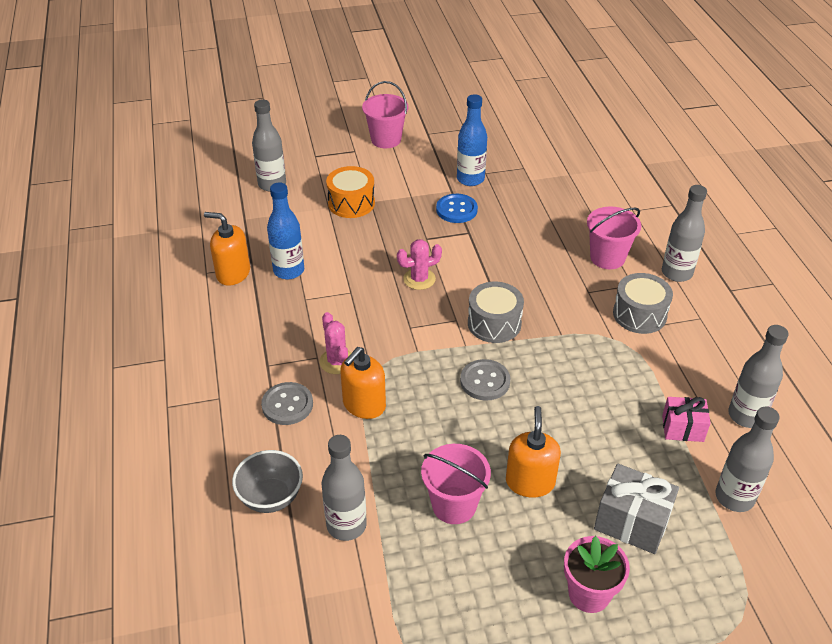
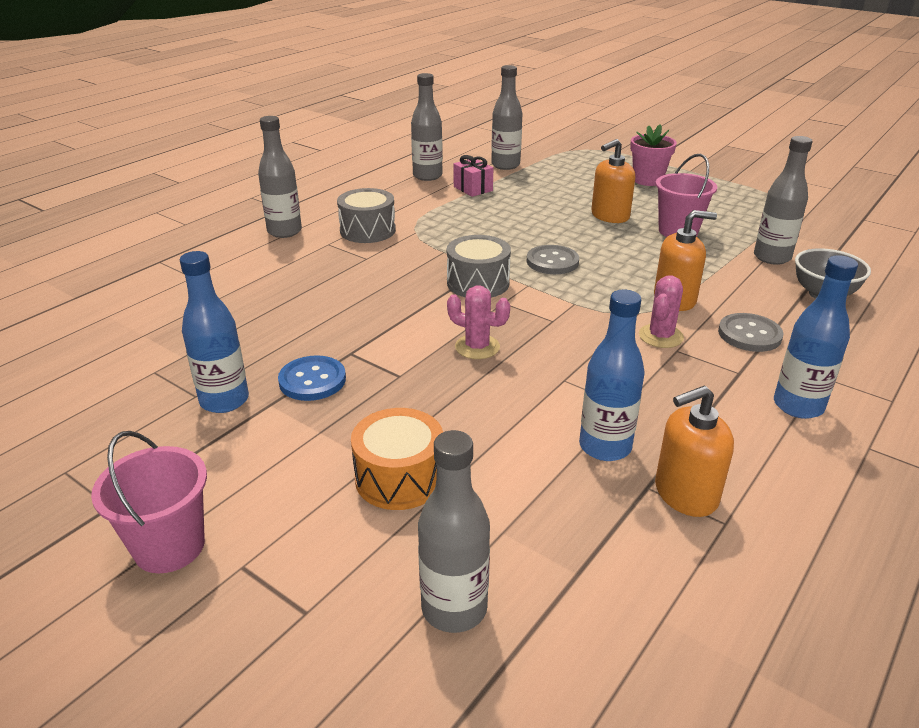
camera: 130 degrees left, 10 degrees down
(217, 362) = (798, 406): none -> blue bottle
(233, 273) = (685, 494): orange soap dispenser -> orange soap dispenser turned 90 degrees clockwise
(607, 258) = (299, 265): pink bucket -> none
(632, 522) = (578, 183): grey gift -> none

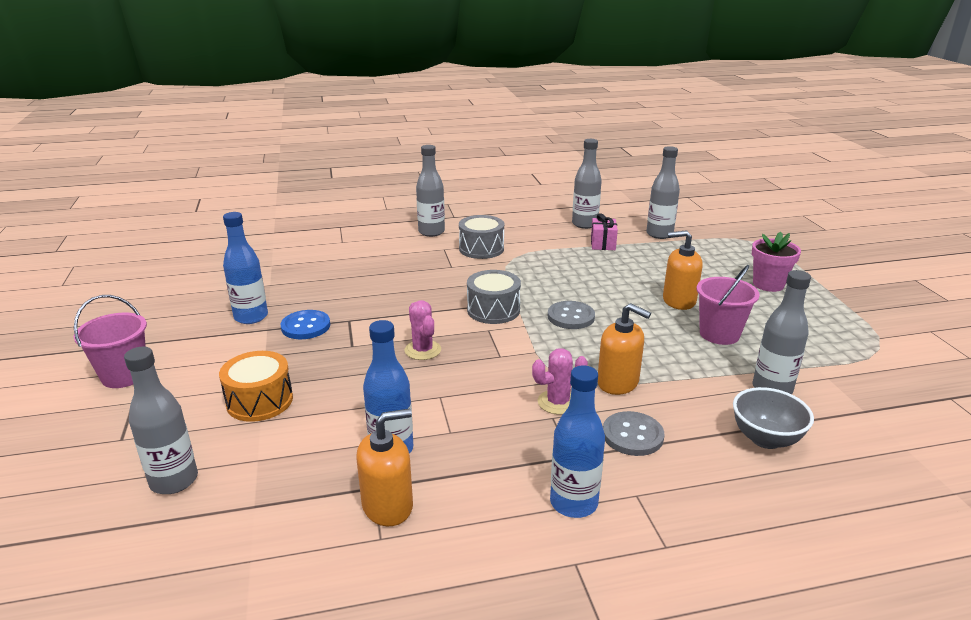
camera: 40 degrees right, 5 degrees down
(685, 494) = (388, 506): orange soap dispenser -> orange soap dispenser turned 135 degrees clockwise

